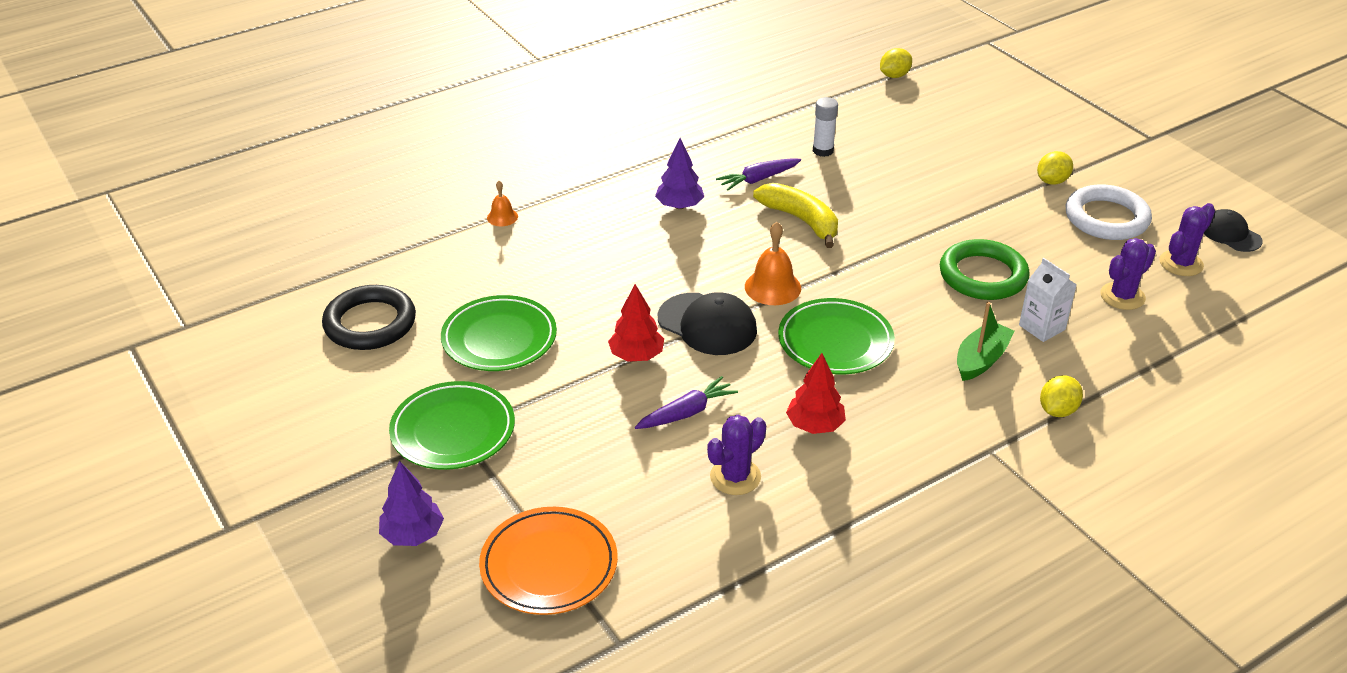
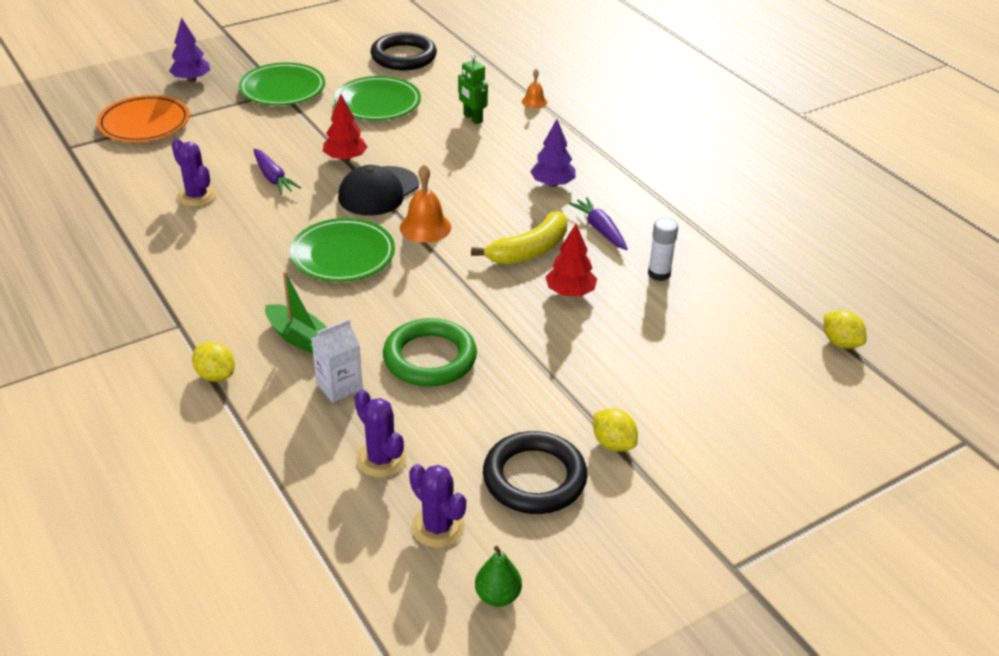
camera: 90 degrees right, 0 degrees up
(540, 261) = (472, 118): none -> green robot
(815, 425) = (240, 236): red tree -> red tree (570, 292)
(1106, 218) = (534, 478): white ring -> black ring
(1230, 234) = (497, 596): black cap -> green pear

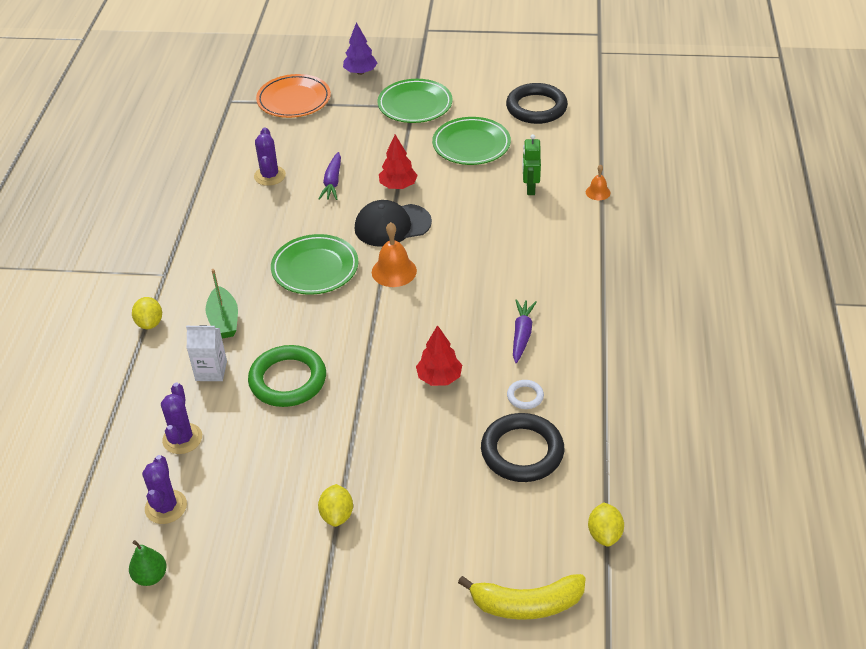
camera: 40 degrees right, 5 degrees up
(529, 250) = (448, 327): yellow banana -> yellow banana (527, 604)
(534, 478) = (259, 509): black ring -> black ring (522, 451)
(552, 184) = (529, 276): purple tree -> none
(659, 274) = (525, 396): white glue stick -> white ring

